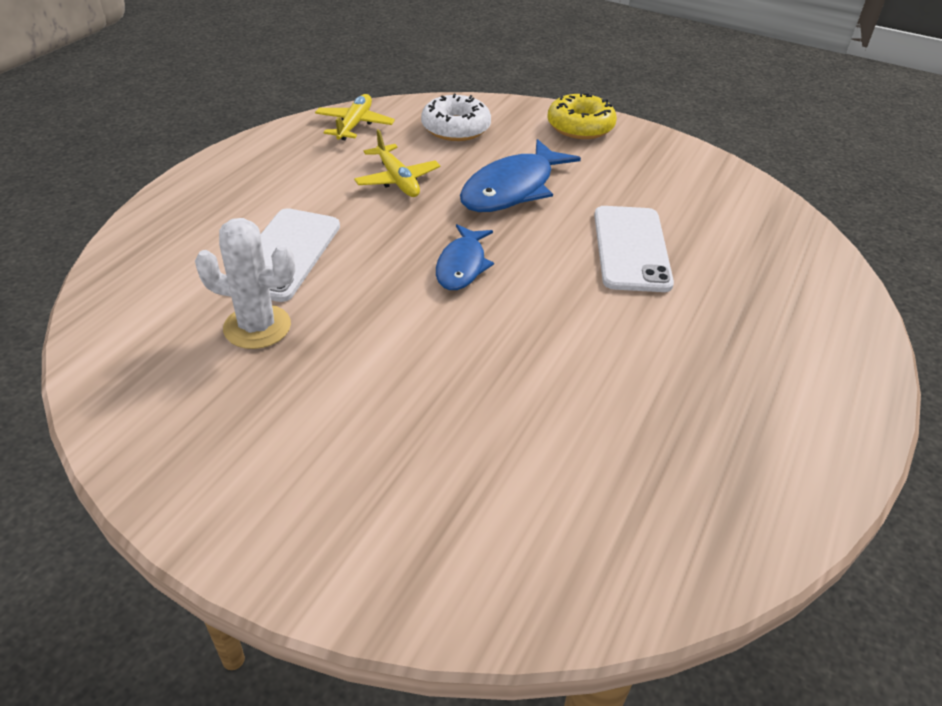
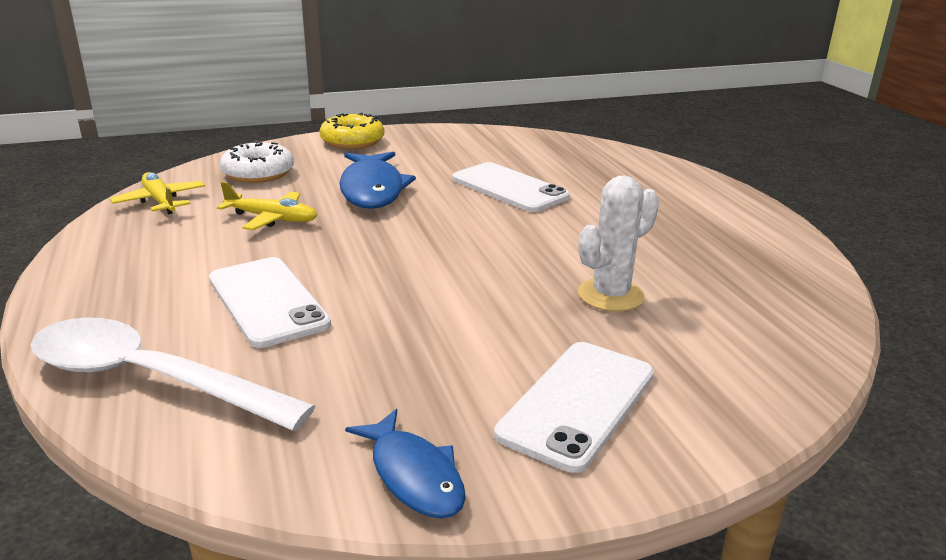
camera: 45 degrees left, 15 degrees down
(146, 273) = (149, 379): none -> white spoon
(257, 327) = (339, 354): white cactus -> white cactus (610, 295)
(323, 484) = (578, 403): none -> white phone
(462, 265) = (423, 243): blue fish -> blue fish (413, 475)

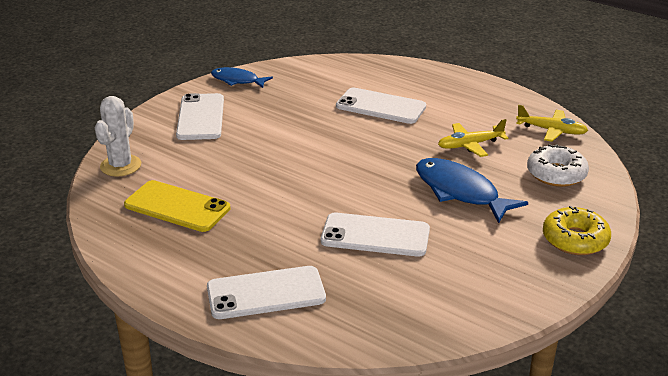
camera: 145 degrees right, 5 degrees up
(149, 379) = (367, 70): white spoon -> none
(610, 295) = (224, 170): white cactus -> white cactus (120, 166)
(658, 185) = (266, 293): none -> white phone
(708, 274) = (177, 206): none -> yellow phone

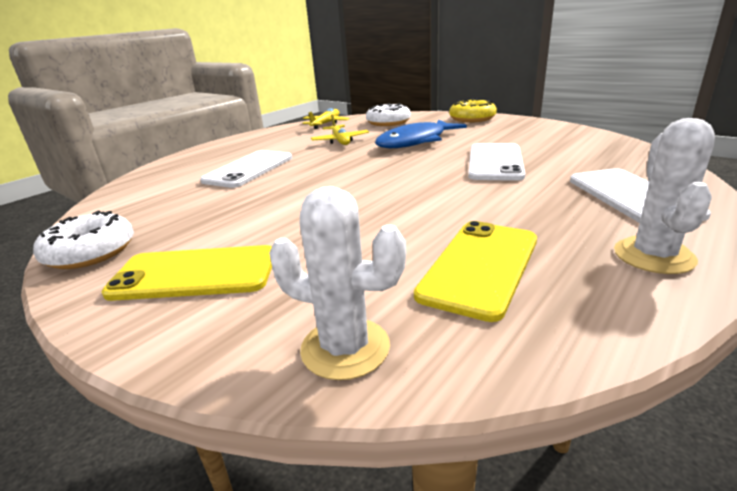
camera: 85 degrees left, 5 degrees down
(168, 273) = (653, 256): none -> white cactus
(200, 117) = (194, 274): white phone -> yellow phone
(237, 80) = (90, 252): blue fish -> white donut

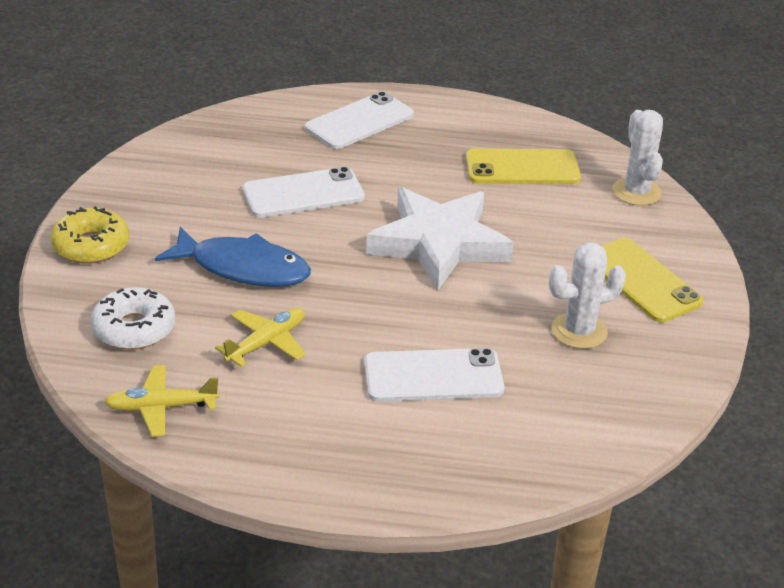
camera: 125 degrees left, 10 degrees up
(90, 252) = (678, 361): white donut -> none
(377, 194) = (439, 244): none -> white star
(653, 256) = (457, 114): white cactus -> white cactus (579, 331)

